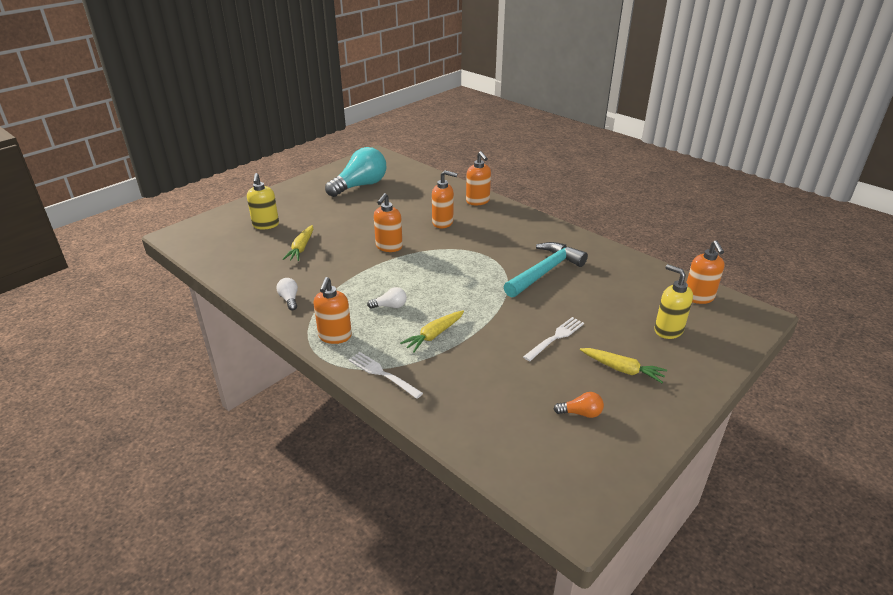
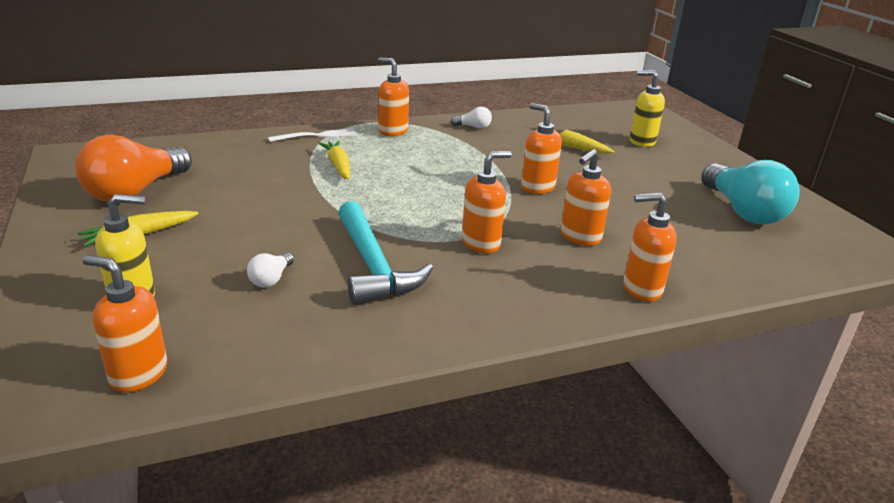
camera: 115 degrees right, 5 degrees down
(390, 306) = (411, 160): white light bulb -> white light bulb (271, 279)
(483, 248) = (481, 243): none -> orange soap dispenser
(555, 337) = (243, 220): white fork -> none
(581, 413) = (135, 191): orange light bulb -> orange light bulb, size x2.33

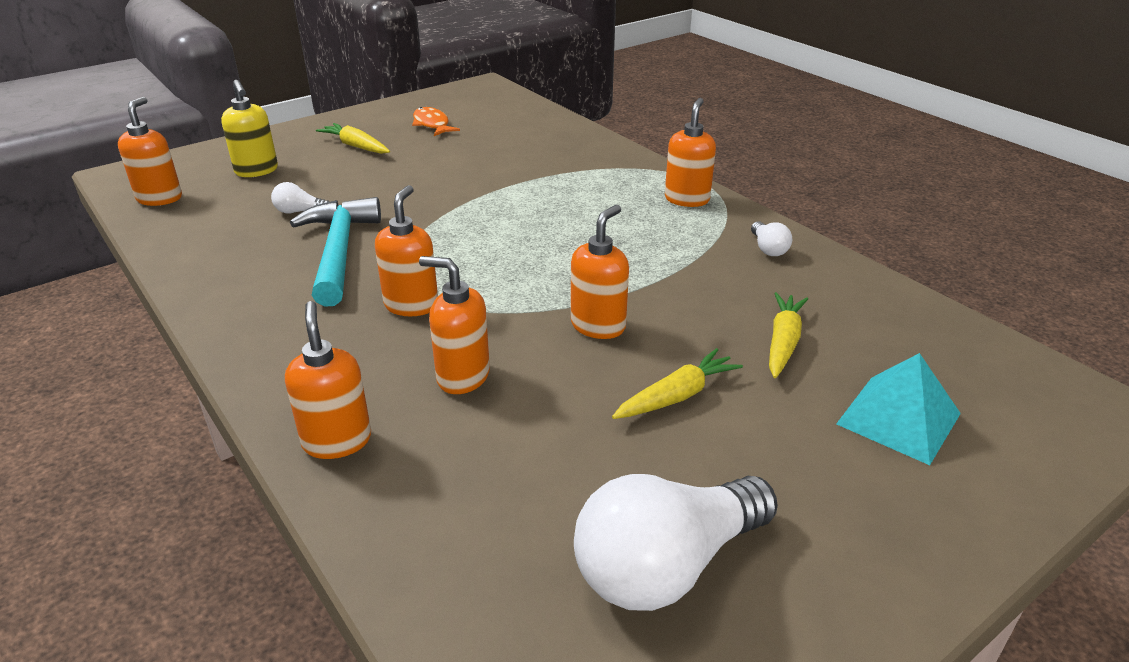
camera: 75 degrees right, 5 degrees up
(135, 191) = (432, 124): orange light bulb -> orange fish
(317, 136) = (626, 163): white fork -> none
(338, 166) = (554, 190): yellow carrot -> yellow carrot (676, 396)
(373, 265) = (339, 251): turquoise hammer -> turquoise hammer turned 120 degrees clockwise
(481, 243) = (411, 305): orange soap dispenser -> orange soap dispenser turned 120 degrees counterclockwise
(641, 141) = (899, 418): yellow soap dispenser -> turquoise pyramid
(742, 211) = (667, 565): turquoise light bulb -> white light bulb

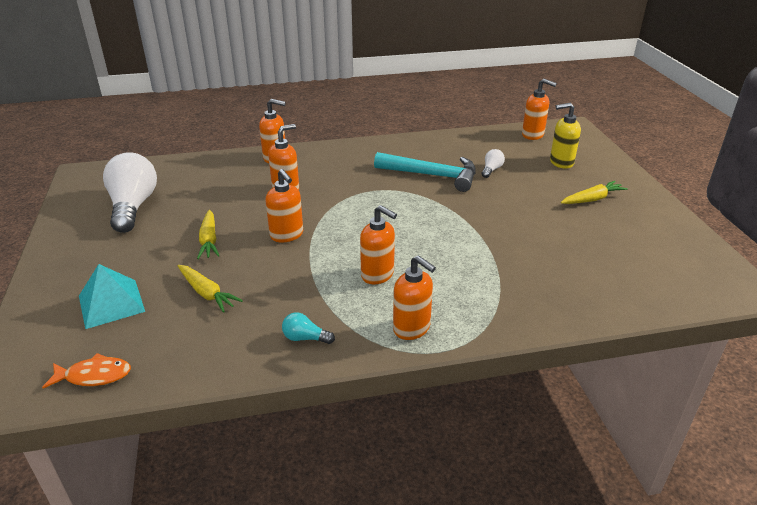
camera: 115 degrees right, 0 degrees up
(411, 305) = (358, 187): orange soap dispenser -> orange soap dispenser (378, 275)
(432, 124) = (631, 238): orange fish -> orange fish (94, 375)
(768, 248) = (305, 338): white light bulb -> turquoise light bulb

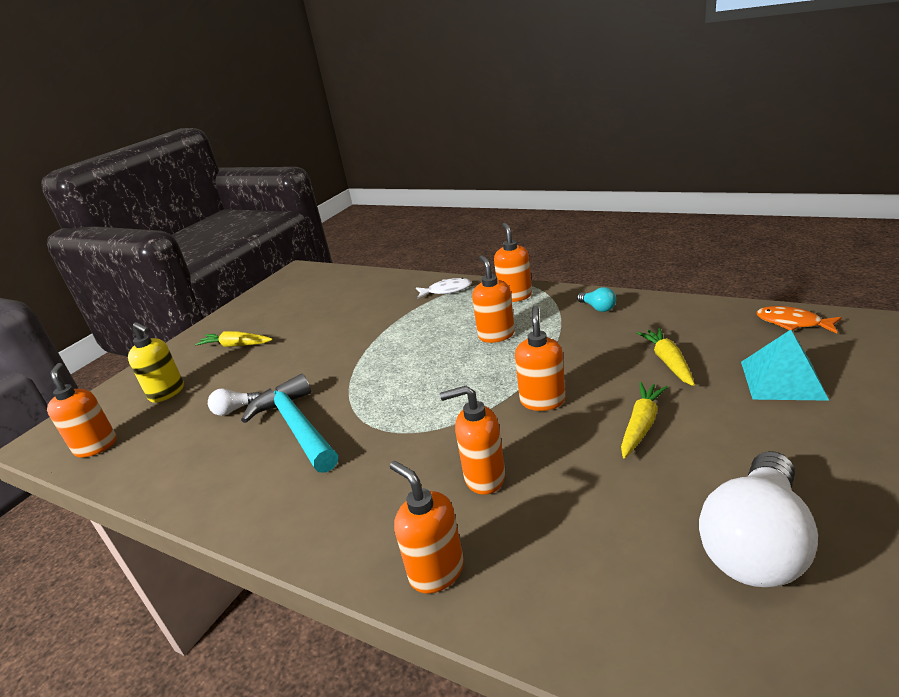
camera: 135 degrees left, 5 degrees down
(501, 313) = (447, 290): none -> white fish

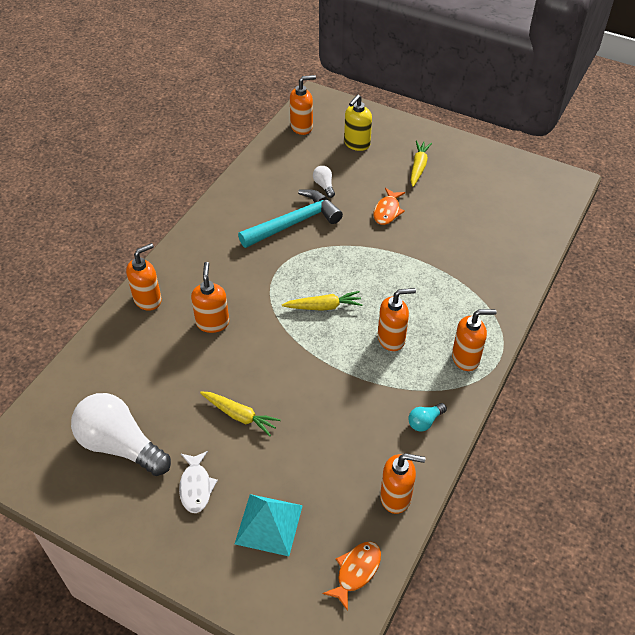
camera: 85 degrees right, 20 degrees up
(301, 358) = (387, 211): none -> orange fish
(447, 290) = (491, 304): white fish -> white fish (196, 486)
(542, 401) = (285, 361): orange soap dispenser -> orange soap dispenser (396, 497)
(668, 362) = (316, 453): yellow carrot -> yellow carrot (323, 306)

